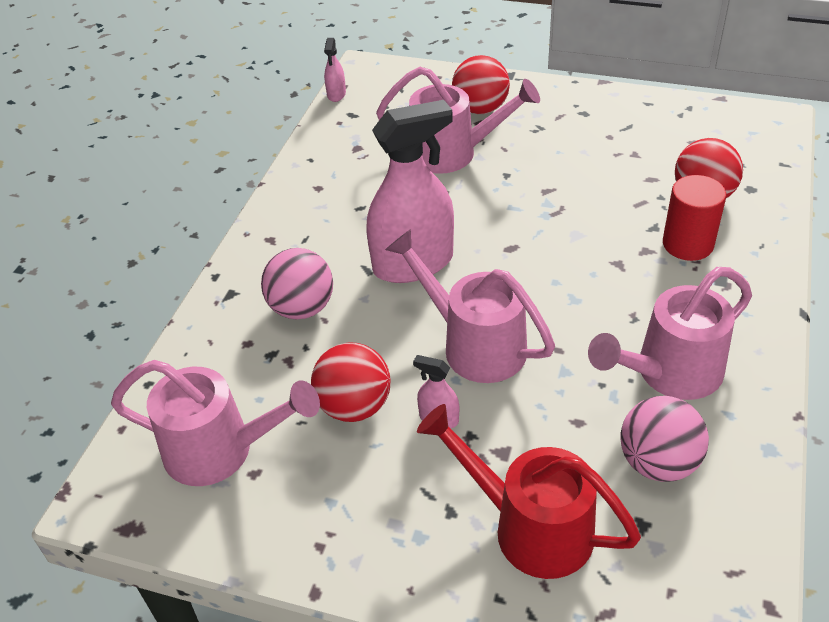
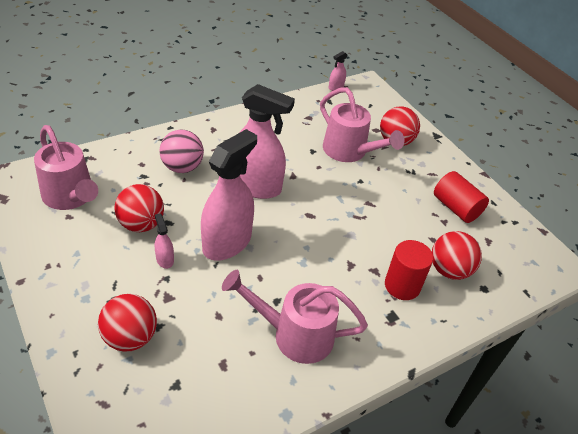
camera: 35 degrees right, 0 degrees up
(474, 344) = (227, 242): pink watering can -> pink spray bottle
(529, 527) = (130, 337): red watering can -> red ball
(626, 133) = (456, 208): none -> red cylinder
(658, 463) = (224, 367): pink ball -> none

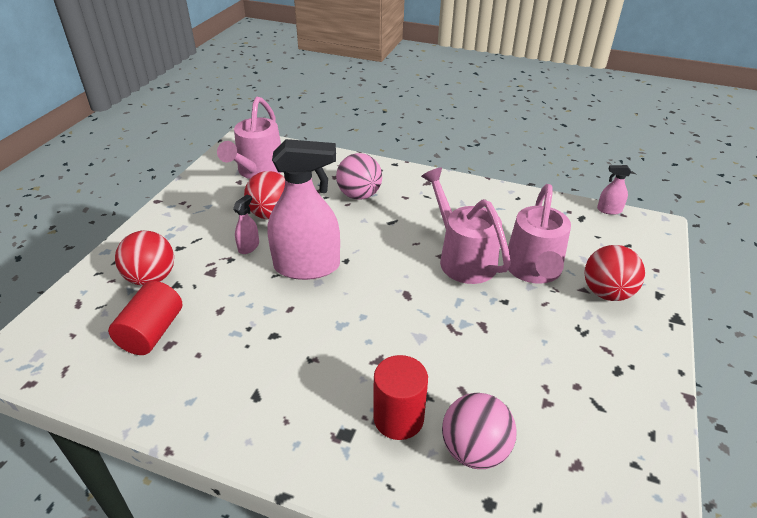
camera: 55 degrees right, 5 degrees down
(255, 186) = (395, 242): pink spray bottle -> none
(294, 335) = (244, 370): pink watering can -> pink watering can (462, 258)
(449, 270) = (474, 450): red ball -> pink ball
(456, 208) = (585, 401): red cylinder -> red cylinder (152, 332)

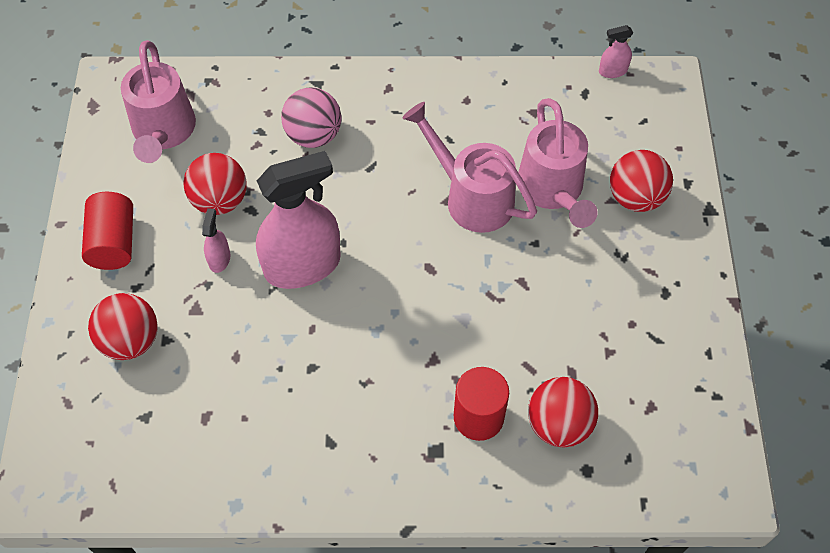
camera: 20 degrees left, 20 degrees up
(152, 332) = (177, 409): red cylinder -> red cylinder (113, 242)
(474, 450) = (558, 424): pink ball -> red ball

